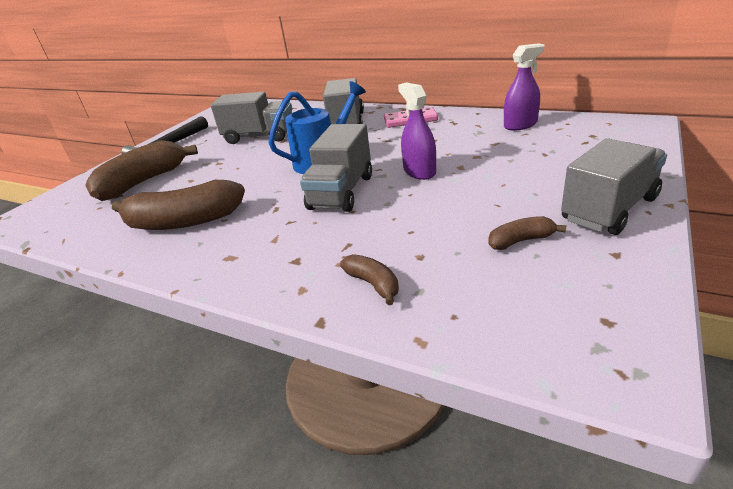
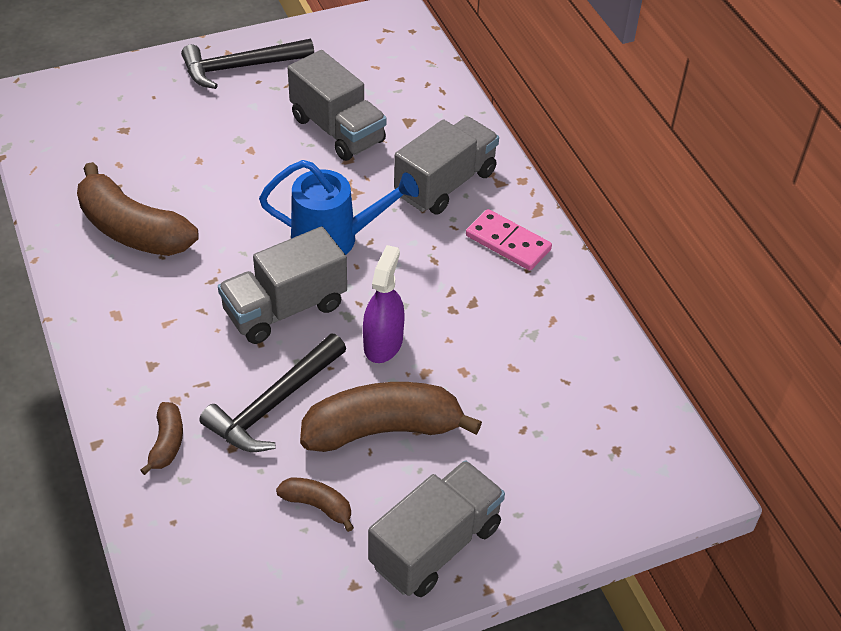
camera: 35 degrees right, 15 degrees up
(143, 182) = (161, 125): brown banana -> brown banana (383, 429)
(408, 224) = (274, 404): none -> black hammer
(520, 125) = (588, 362): purple spray bottle -> none
(609, 209) = (435, 545): grey truck -> grey truck turned 45 degrees counterclockwise

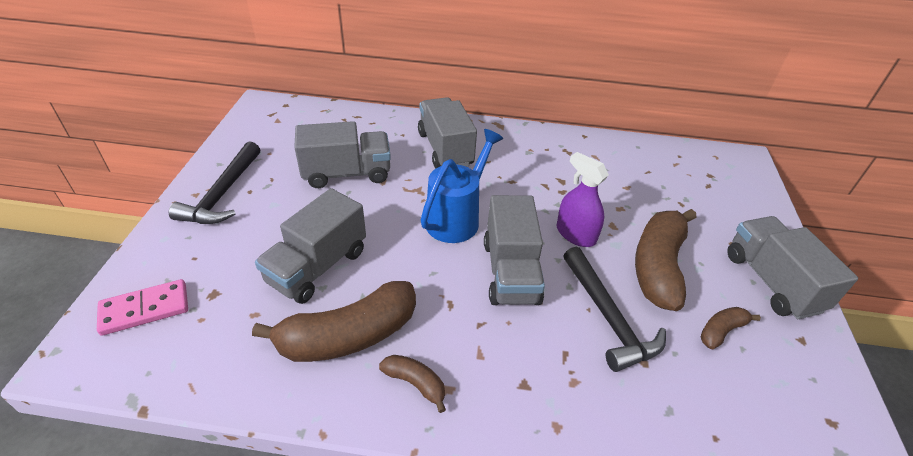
camera: 60 degrees left, 5 degrees down
(167, 443) = (623, 408): brown banana -> brown banana (415, 383)
(196, 173) = (317, 267): none -> grey truck
(508, 242) = (518, 146): pink domino -> pink domino (145, 309)

